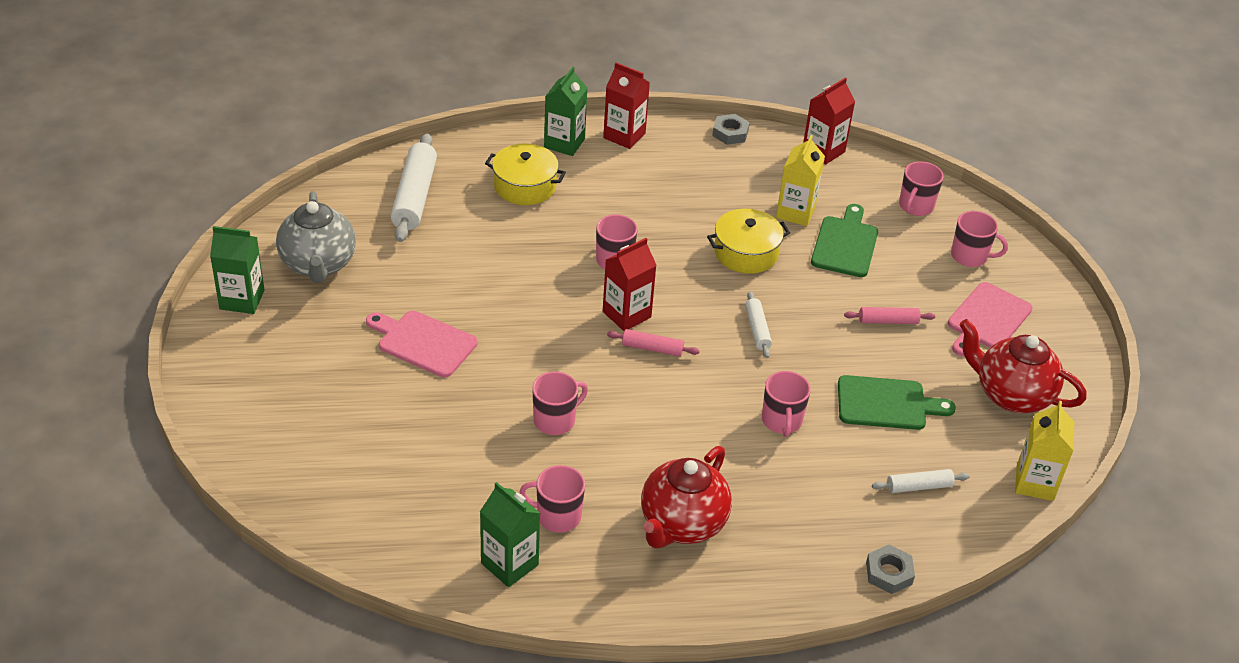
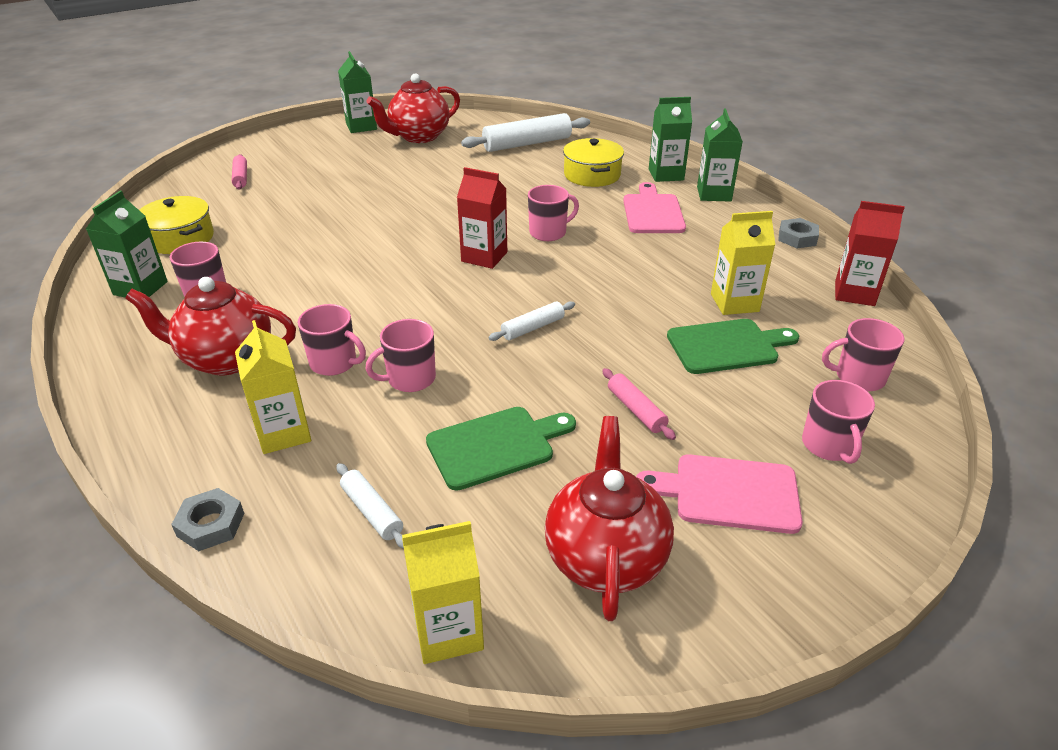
camera: 65 degrees right, 5 degrees down
(318, 265) = (419, 136): grey teapot -> red teapot
(423, 342) = (371, 189): pink cutting board -> pink cutting board (652, 212)
(555, 420) = (323, 262): pink mug -> pink mug (334, 363)
(624, 136) = (714, 194): red carton -> green carton
(652, 348) = (452, 280): pink rolling pin -> pink rolling pin (241, 177)
(746, 253) = (637, 291): yellow pot -> yellow pot (180, 238)
(807, 511) = (283, 433): none -> yellow carton
(886, 404) = (495, 446): green cutting board -> green cutting board turned 90 degrees counterclockwise

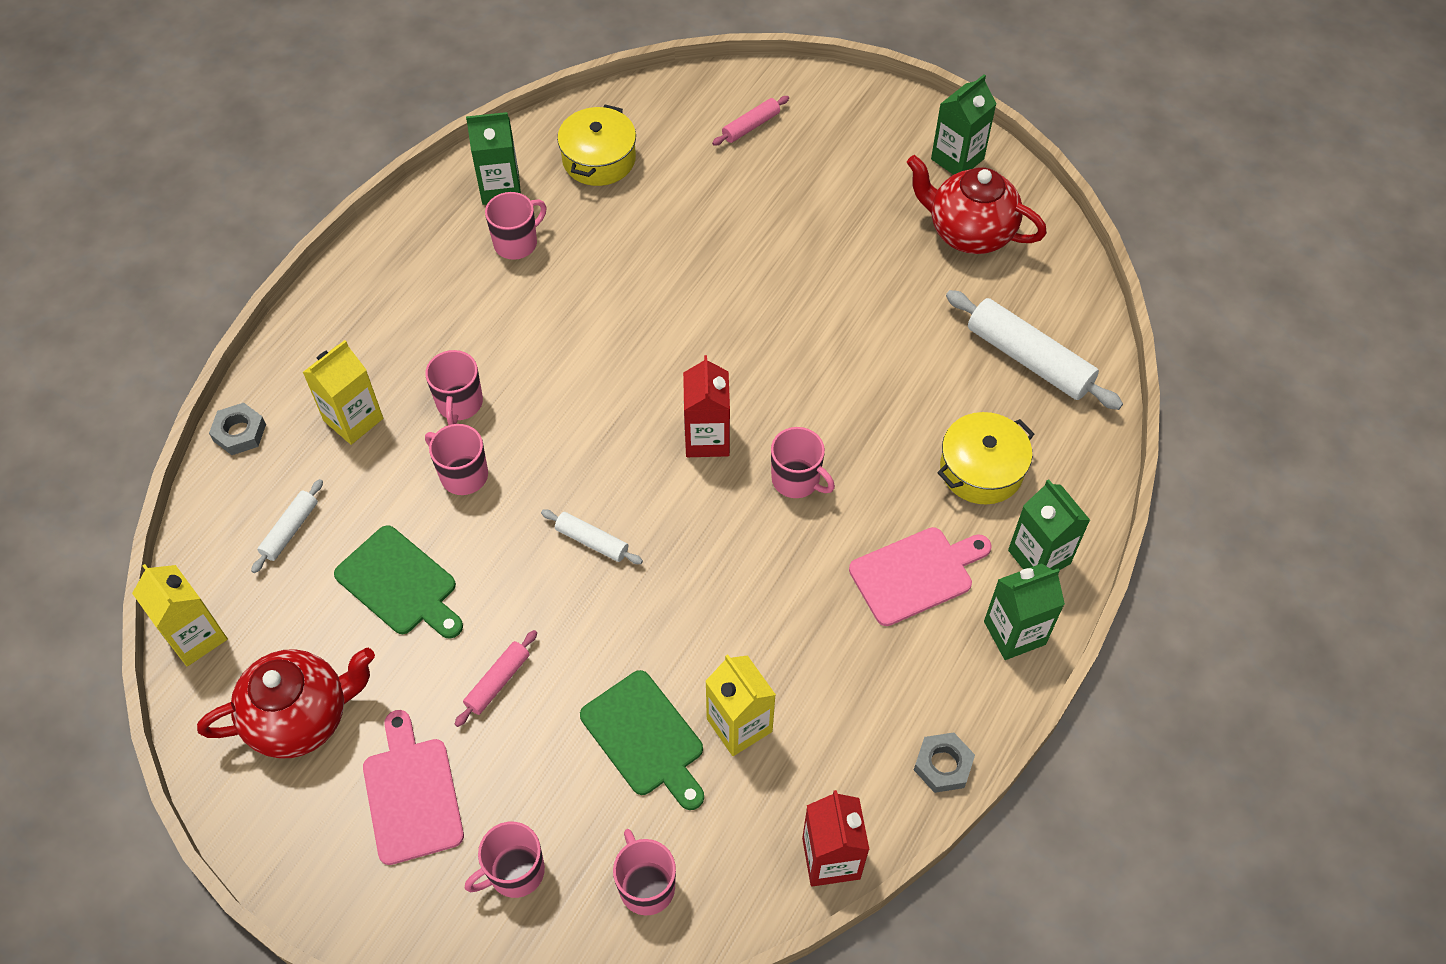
camera: 65 degrees right, 20 degrees up
(226, 359) = (429, 320): red teapot -> none

